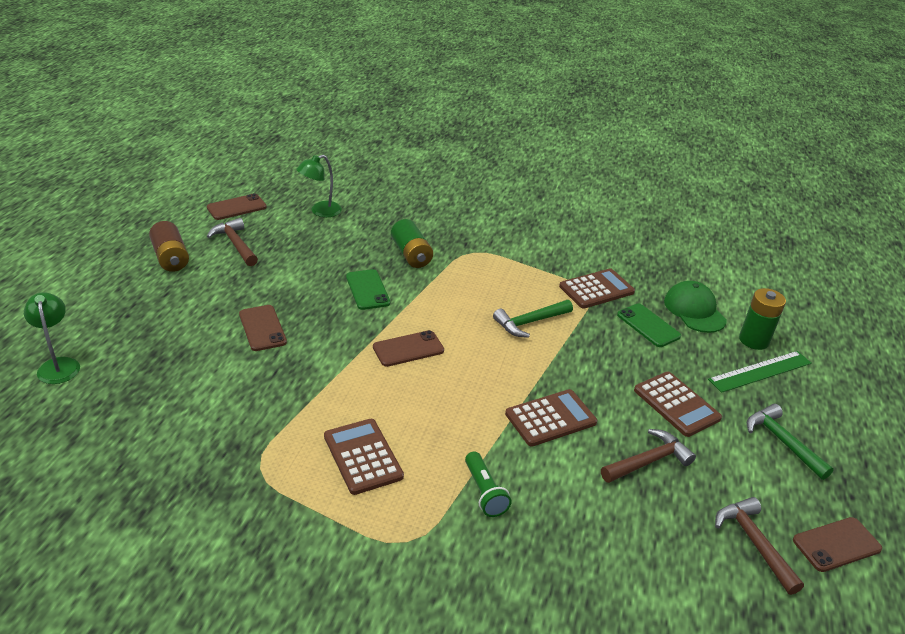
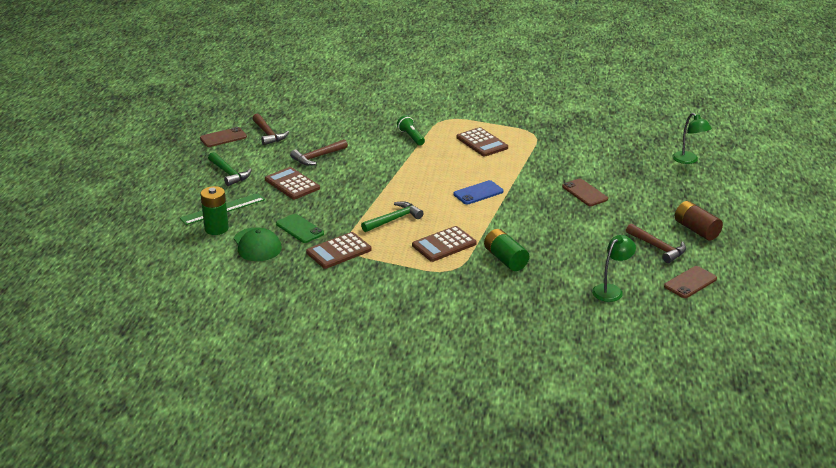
camera: 175 degrees right, 5 degrees down
(367, 290) = (527, 226): green phone -> none
(408, 349) = (478, 193): brown phone -> blue phone
(550, 418) = (376, 169): brown calculator -> brown calculator (444, 245)

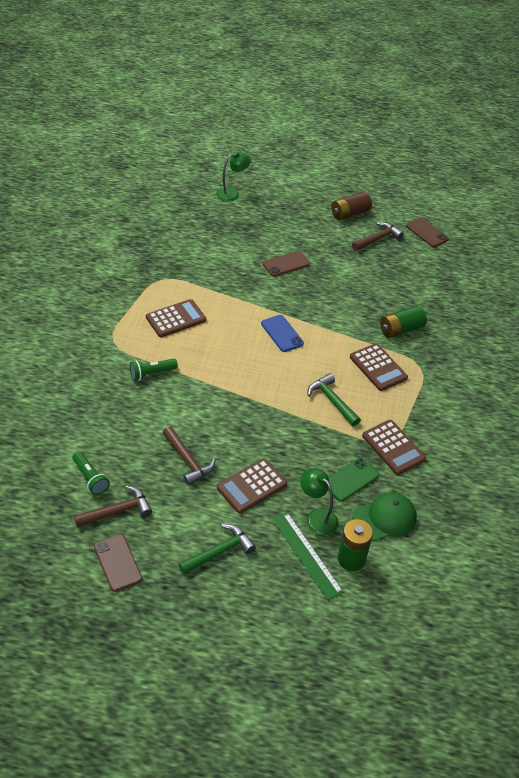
camera: 90 degrees left, 15 degrees up
(298, 122) = (90, 478): none -> green flashlight
(611, 290) = (441, 275): green lamp -> green lamp (317, 517)

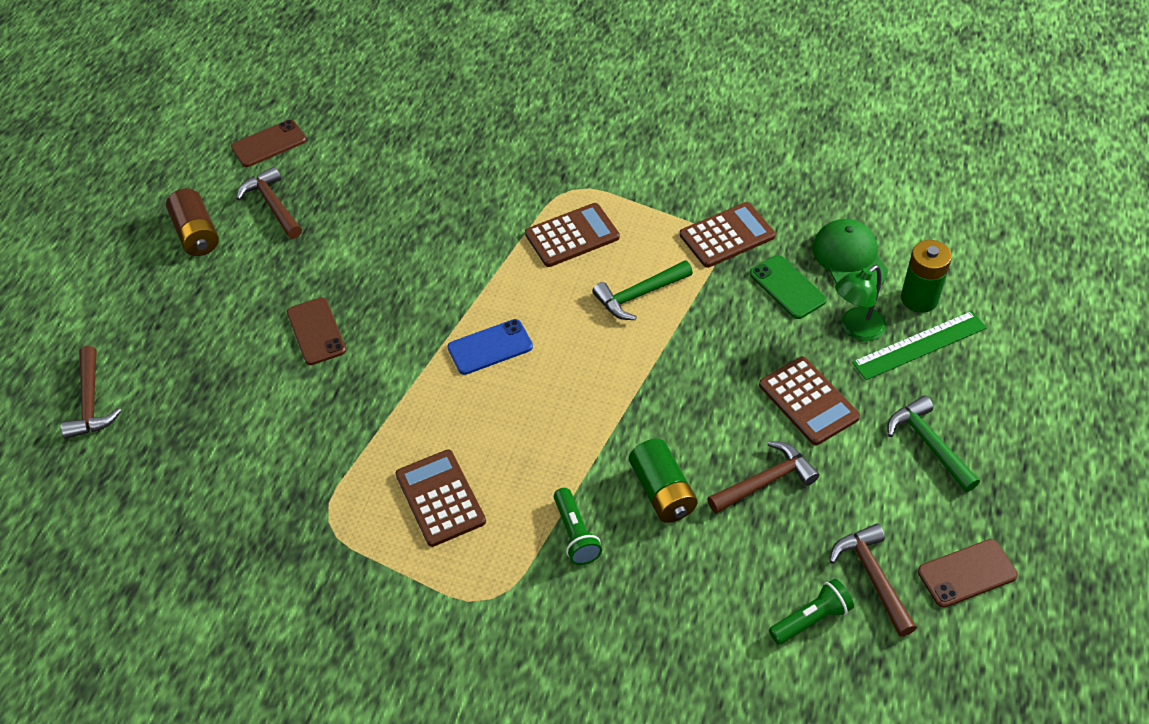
camera: 80 degrees left, 5 degrees up
(232, 193) = (91, 403): green lamp -> brown hammer
(401, 329) = (493, 201): green battery -> green battery (662, 491)

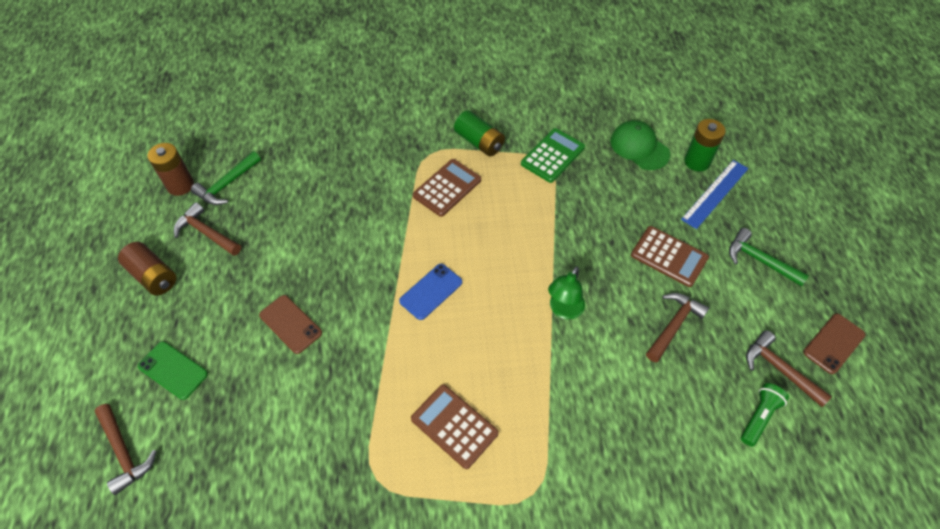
camera: 25 degrees left, 5 degrees up
(269, 144) = (180, 185): brown phone -> brown battery
(575, 534) = (568, 416): green flashlight -> none
(639, 295) = (516, 217): green hammer -> green hammer (227, 185)
(662, 491) = (610, 359): green battery -> green battery (479, 142)
(727, 235) = (552, 156): brown calculator -> green calculator
(787, 287) = (611, 180): green phone -> green phone (173, 370)
(856, 329) = (670, 195): green lamp -> green lamp (563, 310)
(919, 345) = (715, 193): green ruler -> blue ruler

